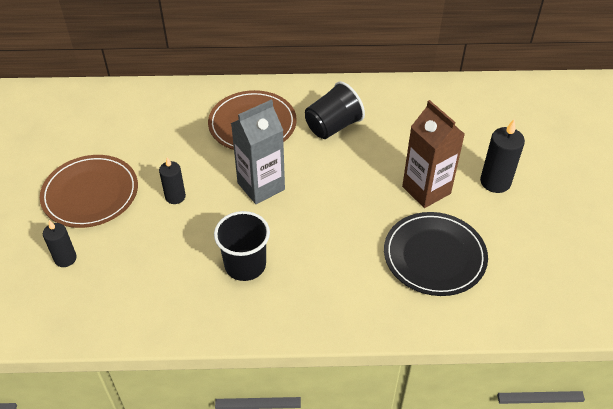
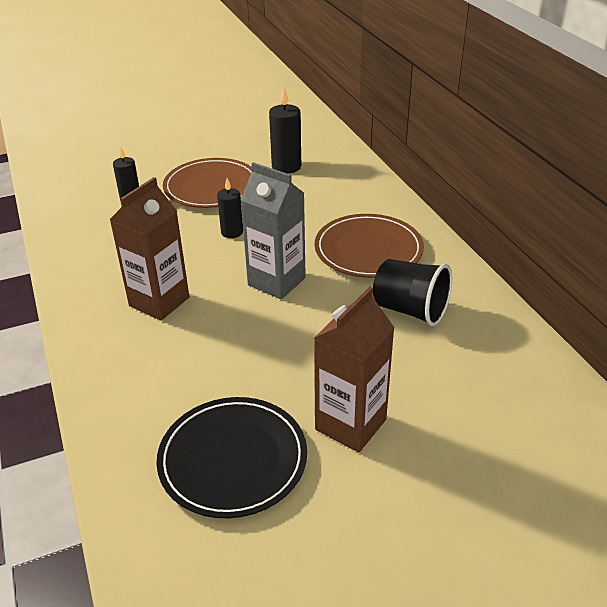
camera: 70 degrees right, 10 degrees down
(245, 265) = (159, 301): black cup -> brown carton
(495, 182) = (414, 503): black candle -> black candle (286, 167)

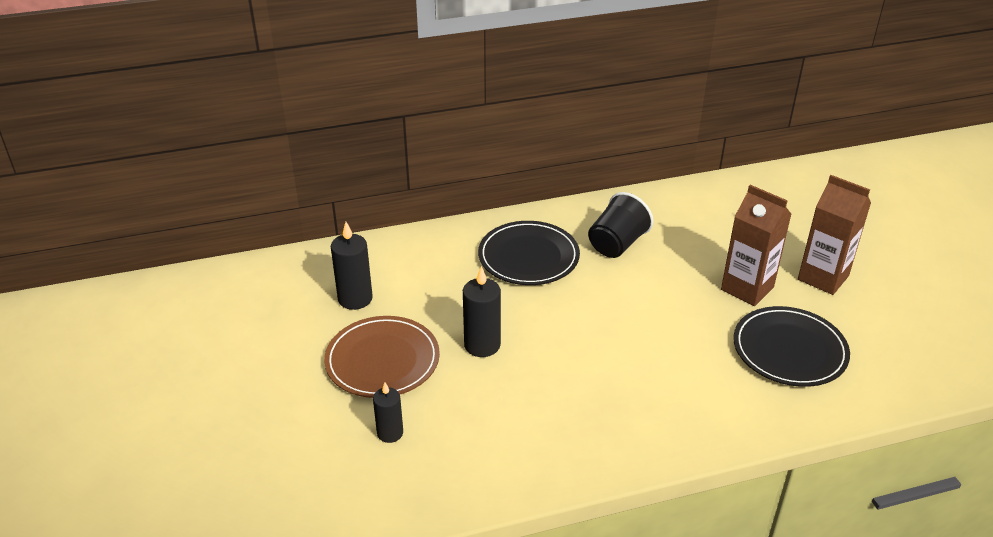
camera: 85 degrees left, 0 degrees up
(159, 301) = (597, 398): brown carton -> brown carton (823, 278)
(232, 232) = (482, 345): black candle -> black candle, size x1.52
(276, 281) = (571, 317): grey carton -> none
(368, 250) = (528, 257): brown plate -> black plate

